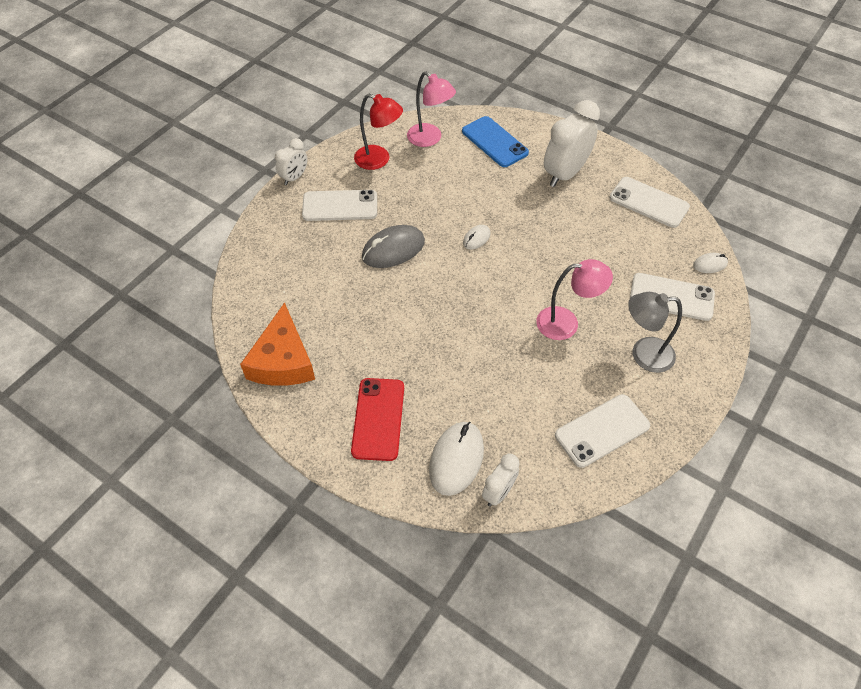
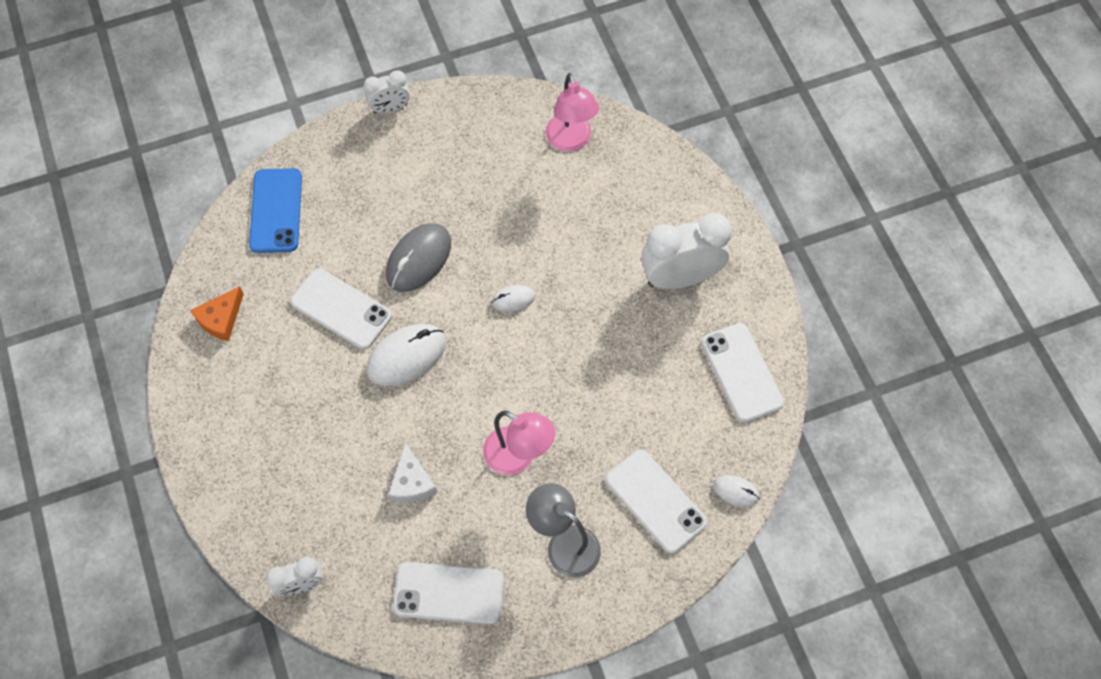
camera: 35 degrees right, 10 degrees up
(283, 360) = (221, 319): orange cheese -> orange cheese, size x0.57
(340, 206) = (408, 172): white phone -> white phone (341, 309)
(378, 419) = (257, 437): red phone -> none
(379, 160) = (494, 137): red lamp -> none
(393, 249) = (418, 259): grey mouse -> grey mouse turned 60 degrees counterclockwise
(456, 459) = (292, 526): white mouse -> white mouse (406, 356)
(494, 142) = (638, 187): blue phone -> blue phone (276, 211)
(513, 379) = (412, 482): none -> white cheese

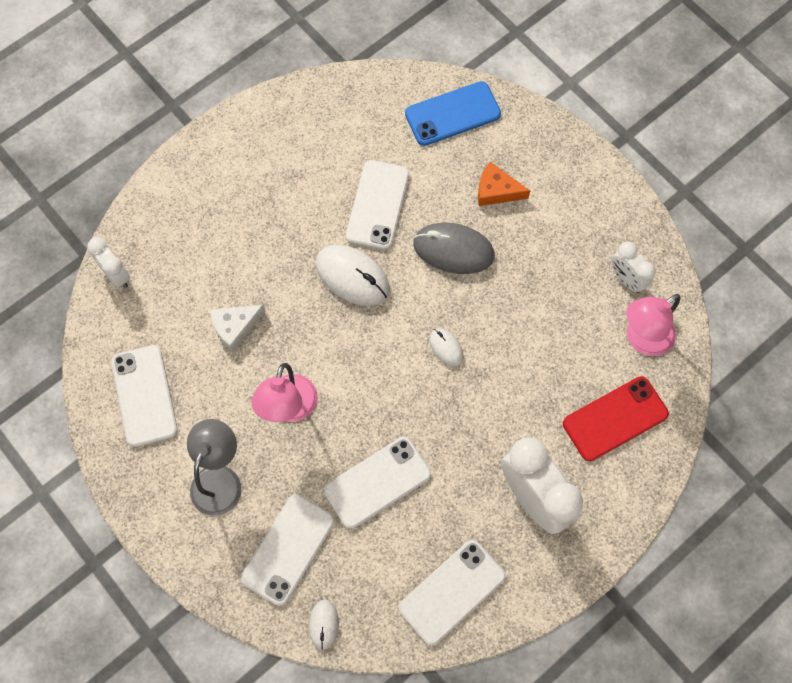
camera: 70 degrees right, 5 degrees up
(221, 319) = (331, 115): orange cheese -> orange cheese (496, 191)
(390, 108) = (601, 164): white clock -> white clock (626, 279)
(620, 401) = (377, 482): none -> white phone
(634, 188) = (615, 418): none -> red phone

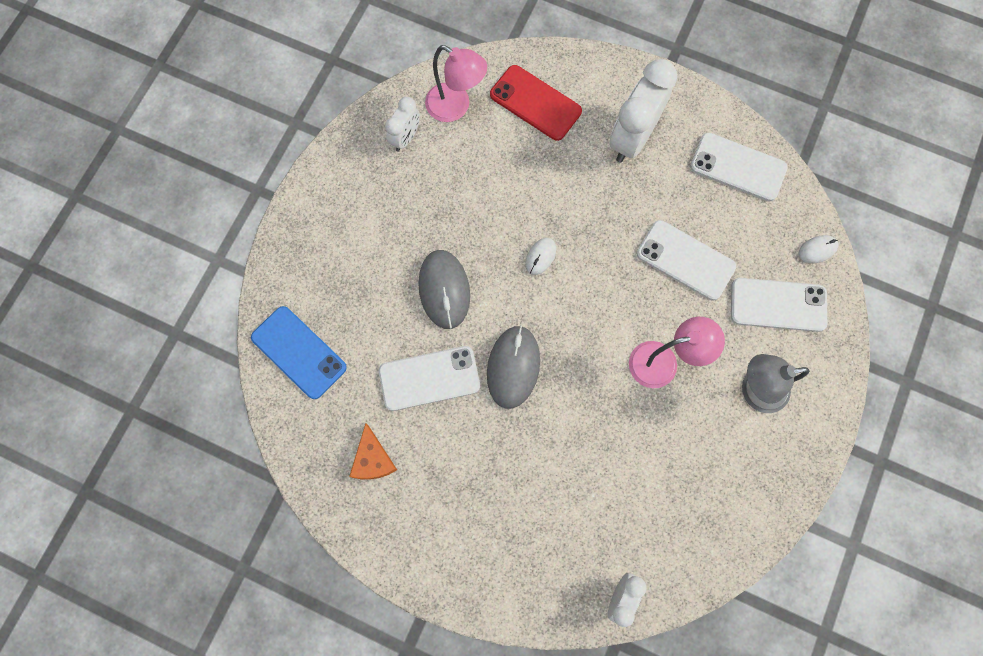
camera: 115 degrees left, 5 degrees up
(144, 395) = (720, 499): white phone -> none
(235, 327) = (614, 450): white cheese -> none
(352, 277) = (513, 367): white mouse -> grey mouse
(496, 191) = (366, 278): orange cheese -> orange cheese (373, 459)

